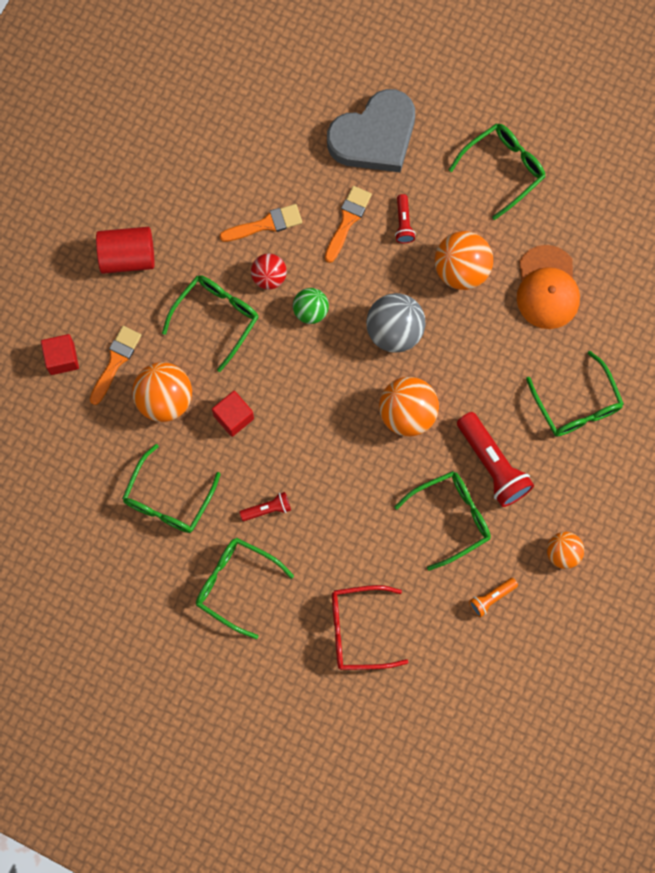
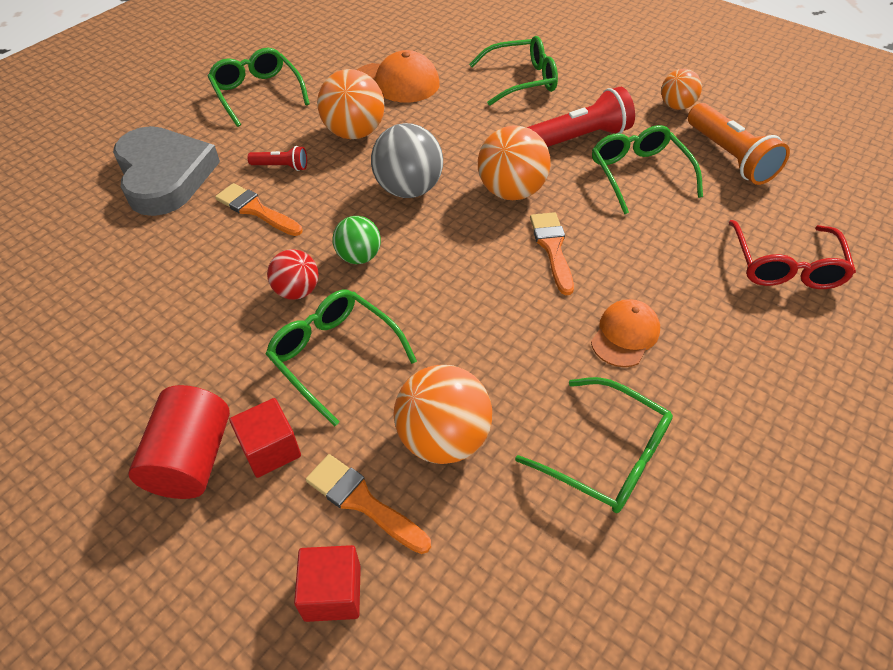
camera: 80 degrees left, 25 degrees down
(233, 417) = (487, 355): red cube -> red cube (270, 449)
(235, 584) = (738, 386): green glasses -> none
(266, 224) = (222, 285): orange brush -> orange brush (552, 248)
(267, 509) = (625, 335): red flashlight -> orange cap
(491, 598) = (729, 157): orange flashlight -> orange flashlight, size x1.96

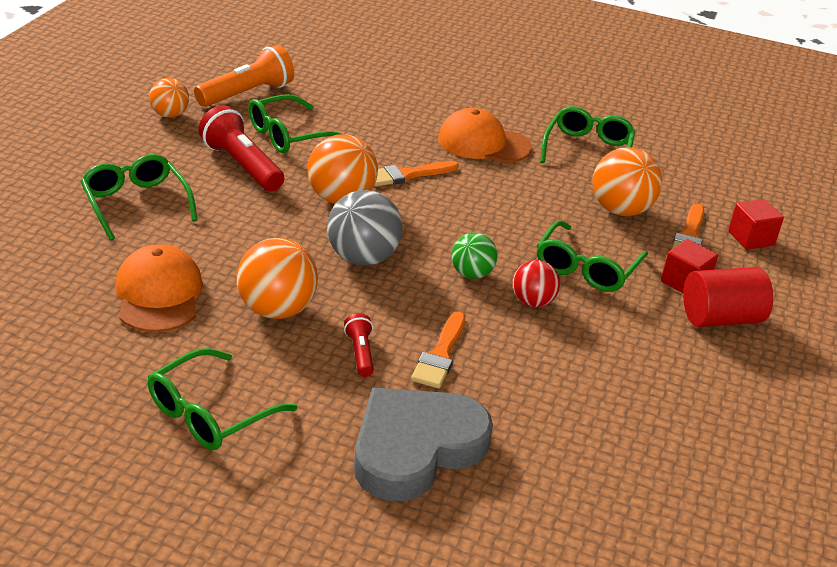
camera: 110 degrees left, 15 degrees down
(625, 335) = (483, 143): orange cap -> orange cap, size x1.52
(785, 266) = (378, 81): red glasses -> none

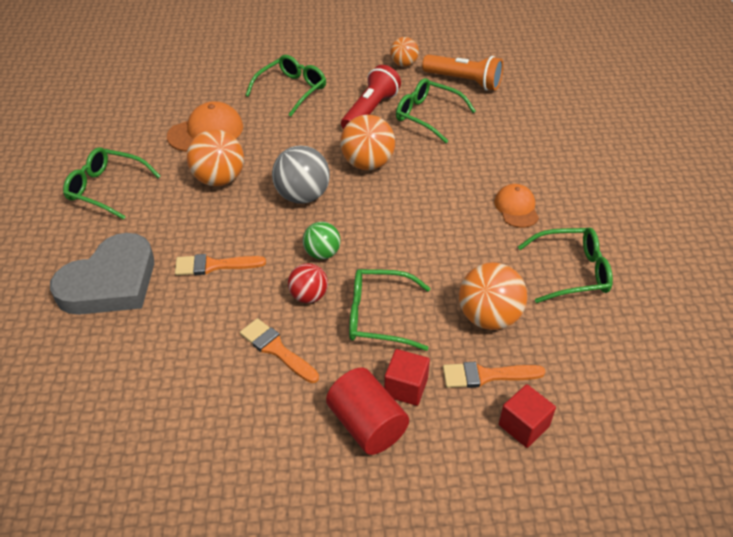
camera: 70 degrees right, 10 degrees up
(360, 353) = (195, 228): red flashlight -> none
(407, 175) = (428, 183): orange brush -> orange brush (276, 349)
(415, 448) = (110, 282): grey heart -> grey heart turned 105 degrees clockwise
(483, 143) = (516, 208): orange cap -> orange cap, size x0.66

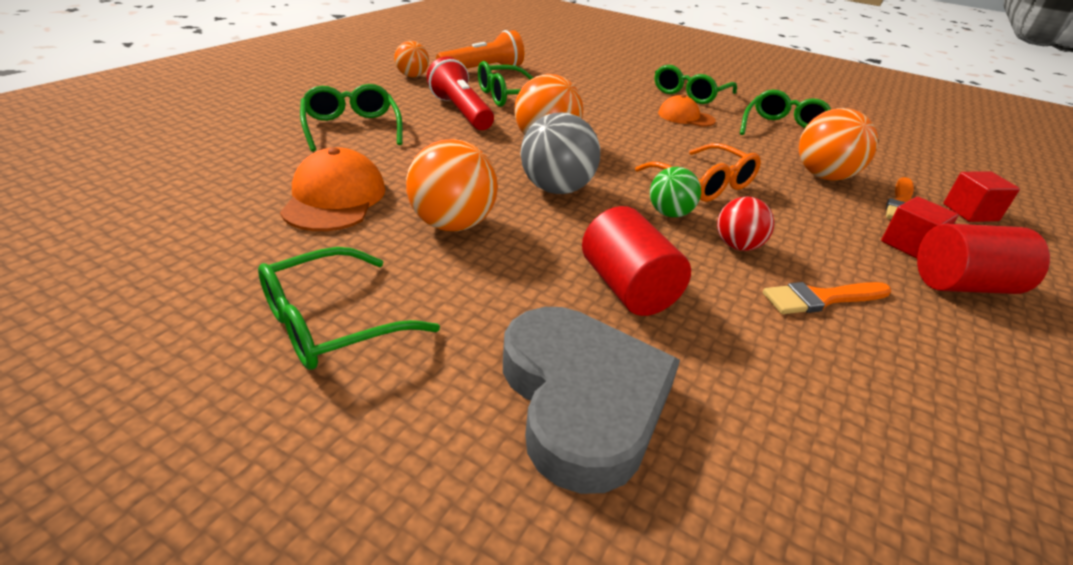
camera: 60 degrees left, 10 degrees down
(214, 265) = (628, 288): orange brush -> red cylinder
(378, 316) = (795, 221): green glasses -> green glasses (690, 94)
(390, 256) = (704, 184): none -> orange glasses

